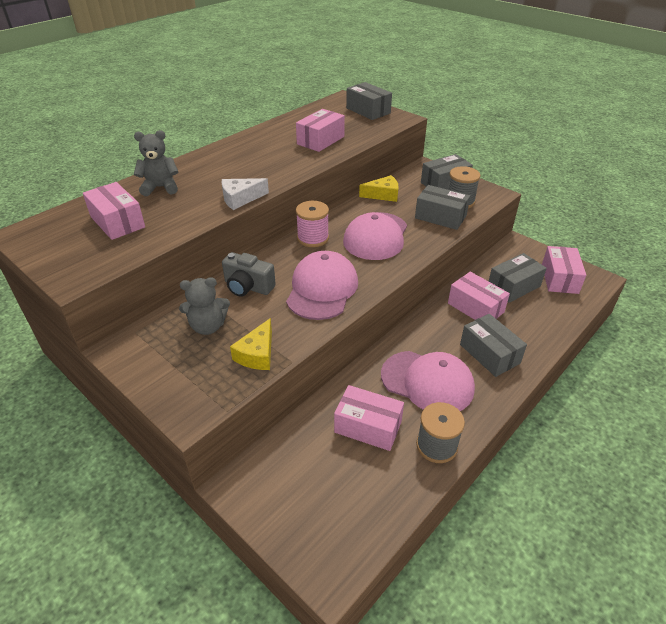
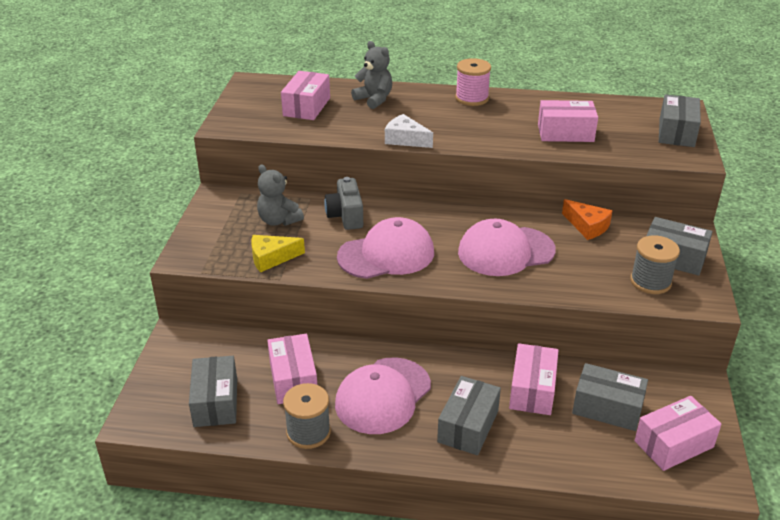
camera: 55 degrees right, 5 degrees down
(313, 238) = (455, 217): pink spool -> pink spool (472, 98)
(383, 195) = (587, 226): yellow cheese -> orange cheese
(427, 382) = (383, 396): pink cap -> pink cap turned 45 degrees clockwise
(440, 217) = (598, 279): grey box -> grey box (215, 402)

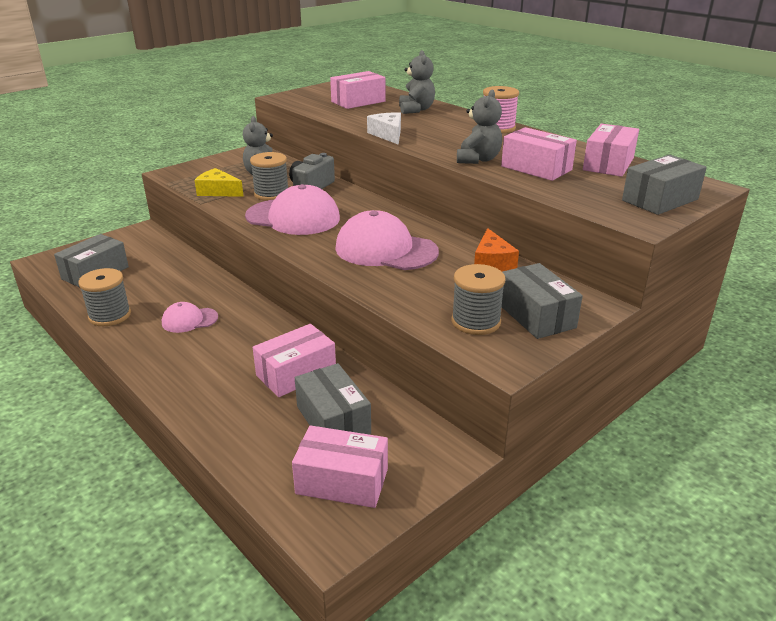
camera: 40 degrees right, 5 degrees down
(293, 380) = (156, 283): pink box -> pink box (608, 164)
(324, 239) = (271, 194): none -> grey spool
(383, 396) = (189, 320): pink cap -> pink cap, size x0.53
(468, 426) = (207, 369): grey box -> none
(515, 140) = (478, 159): none -> grey teddy bear

